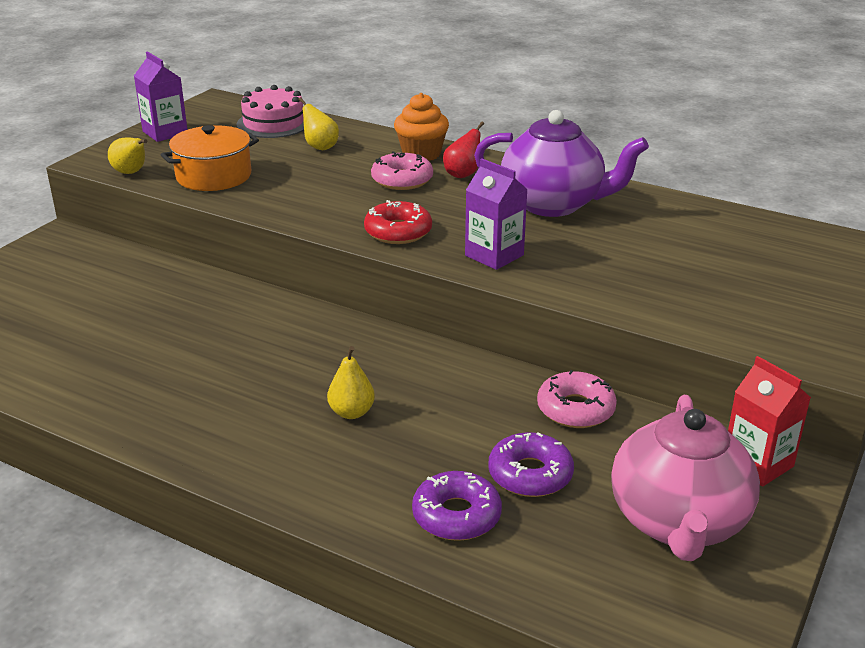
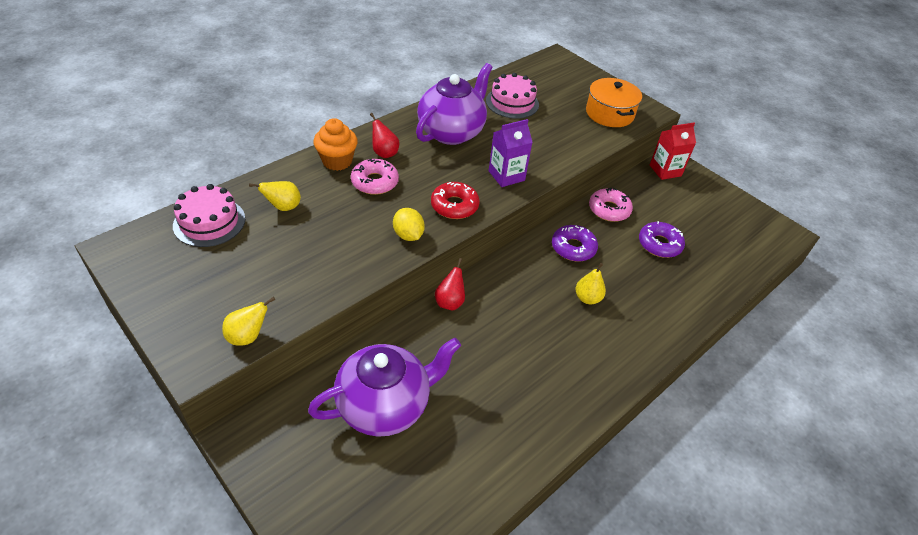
camera: 75 degrees left, 15 degrees up
(112, 298) = (385, 405): none -> purple teapot
(165, 132) = (168, 298): purple carton -> none
(214, 176) = (296, 281): orange pot -> orange pot (609, 113)
(283, 307) = (450, 302): none -> red pear
(322, 215) = (408, 235): none -> yellow lemon
(456, 515) = (687, 281): purple donut -> purple donut (573, 248)
(678, 523) = (702, 210): pink teapot -> none
(682, 233) = (512, 102): none -> pink cake

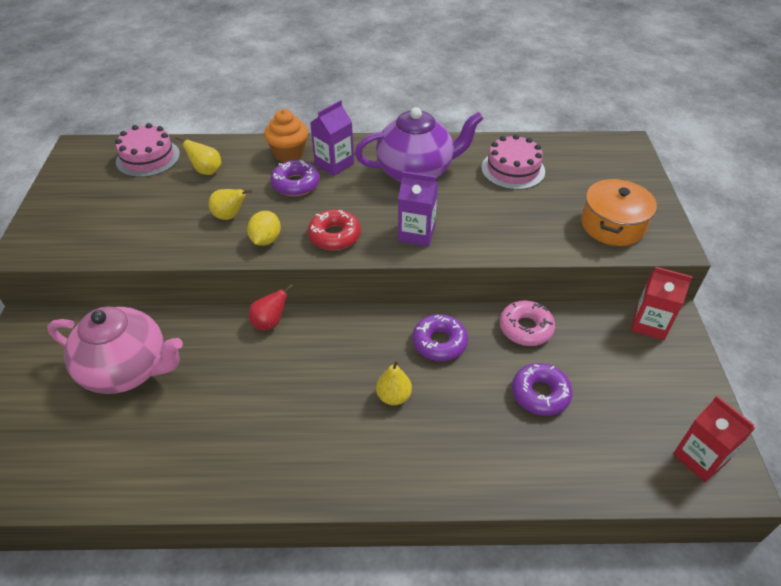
camera: 45 degrees right, 0 degrees up
(248, 336) = (70, 251): yellow pear -> yellow pear (230, 216)
(375, 182) = (296, 184): pink donut -> purple donut
(384, 153) = (334, 164): red pear -> purple carton
(385, 405) = (127, 370): purple teapot -> pink teapot
(762, 231) = (700, 458): none -> red carton

